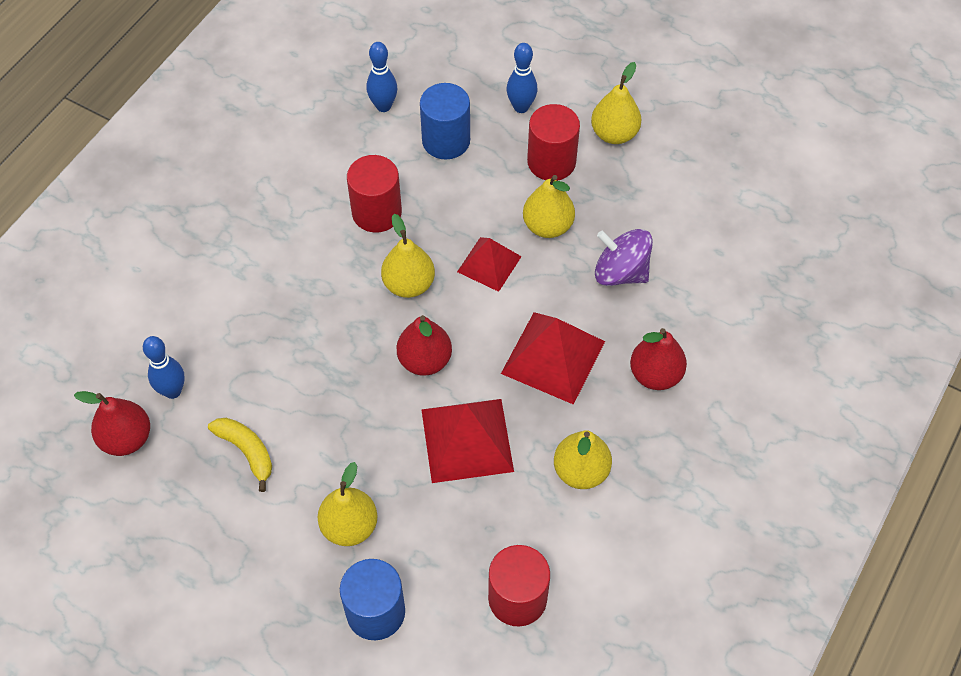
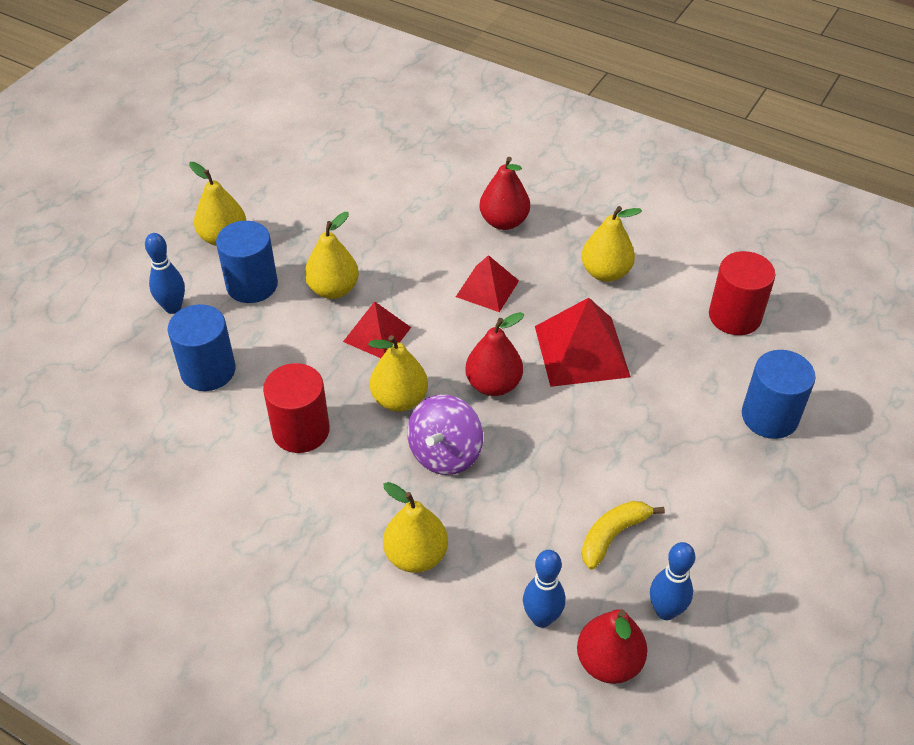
camera: 90 degrees left, 10 degrees down
(349, 526) = (686, 440): yellow pear -> yellow pear (416, 555)
(383, 106) = (145, 429): blue bowling pin -> blue bowling pin (665, 611)
(551, 162) = (252, 285): red cylinder -> blue cylinder
(553, 357) = (487, 288): red pyramid -> red pyramid, size x0.63
(621, 272) = (392, 239): purple spinning top -> purple spinning top (445, 453)

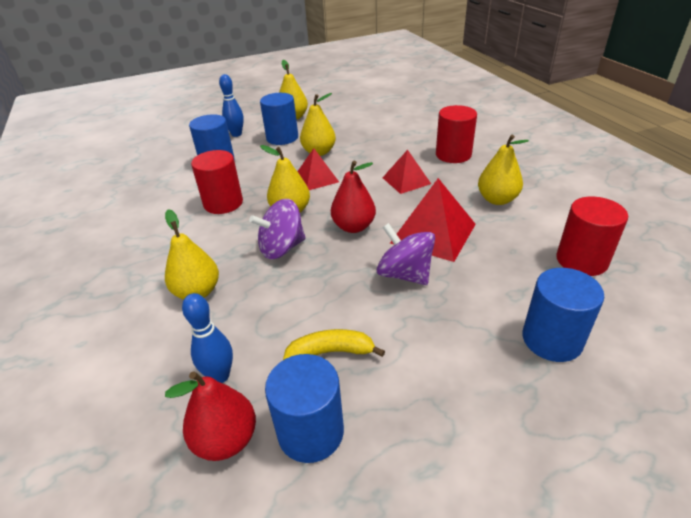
camera: 40 degrees right, 10 degrees down
(504, 222) = (453, 155): red pear -> red cylinder
(599, 416) = (405, 274): none -> purple spinning top
(665, 611) = (310, 432): blue bowling pin -> blue cylinder

